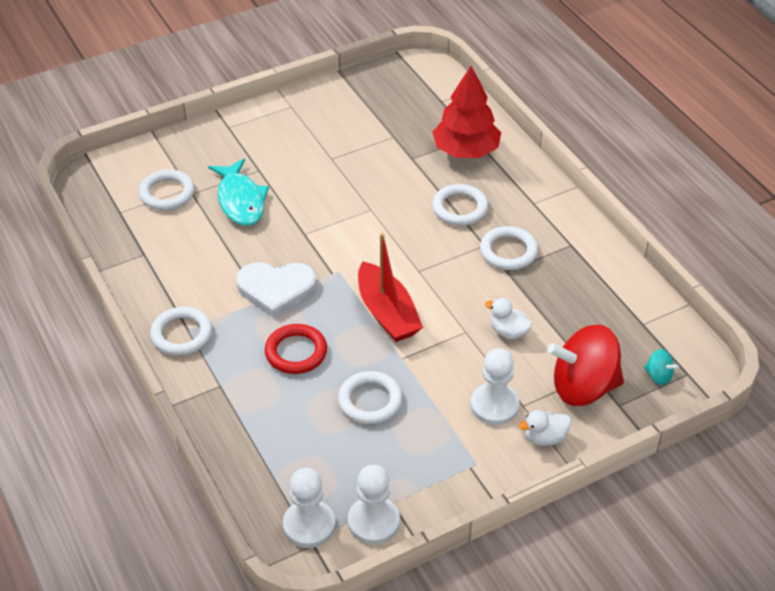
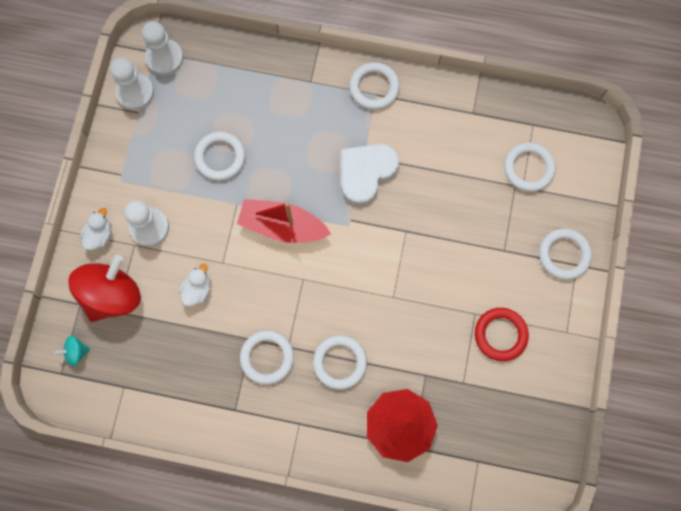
camera: 130 degrees right, 30 degrees up
(227, 137) = (564, 255): none -> white ring
(240, 200) = (479, 213): turquoise fish -> none
(296, 352) = (298, 144): red ring -> red ring (500, 334)
(508, 332) = (197, 290): white duck -> white duck turned 45 degrees counterclockwise

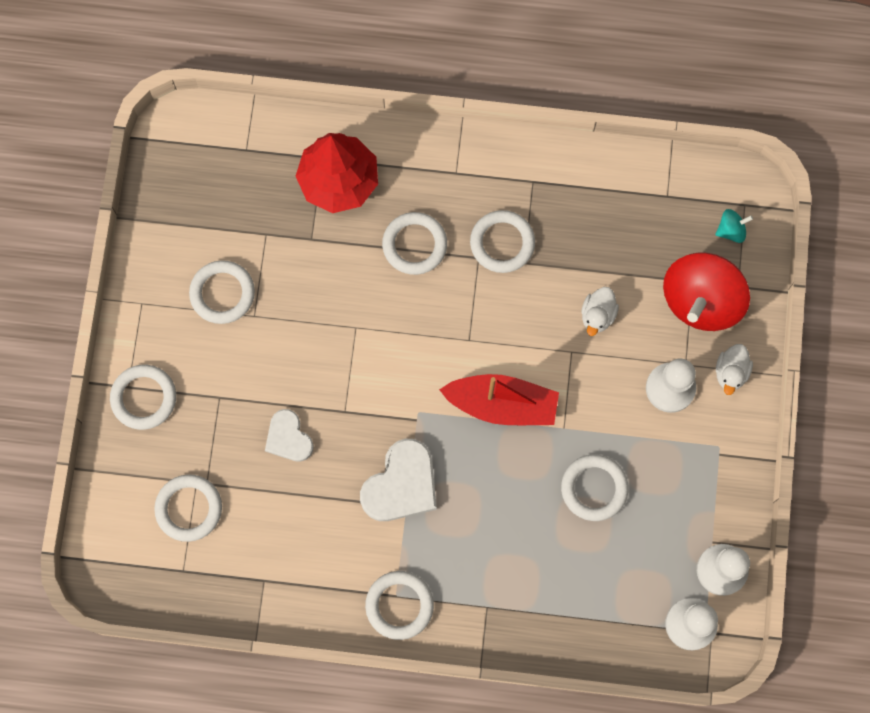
camera: 175 degrees right, 0 degrees up
(451, 214) = (288, 438): none -> white heart
(500, 334) = (222, 293): red ring -> white ring

